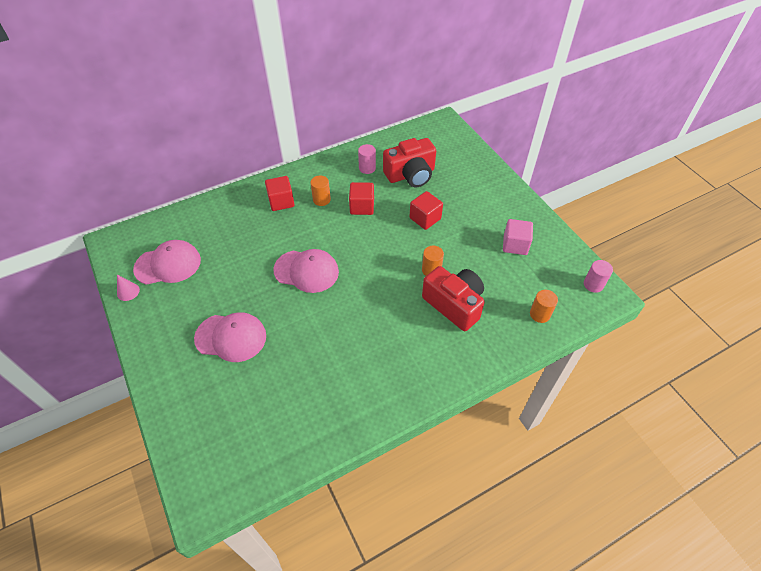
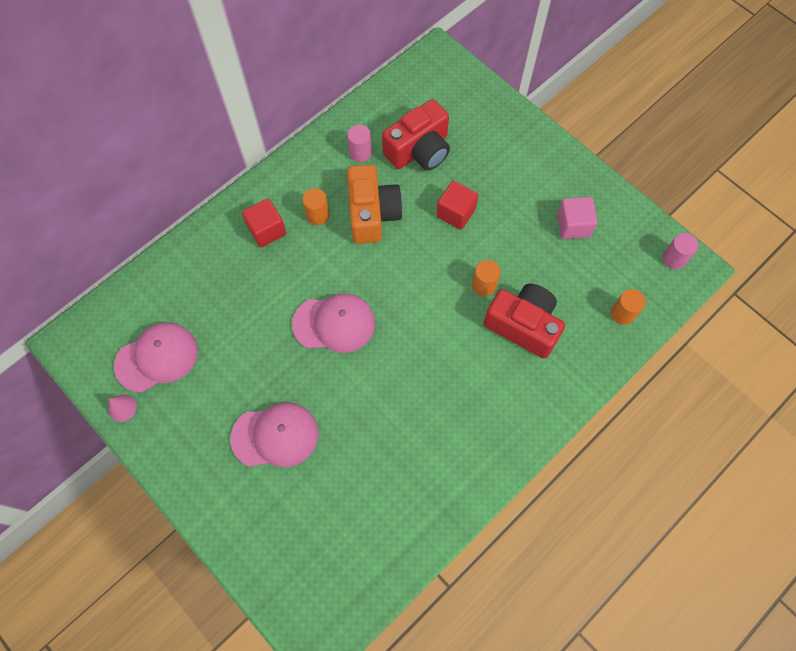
camera: 15 degrees left, 15 degrees up
(362, 207) = (372, 214): red cube -> orange camera

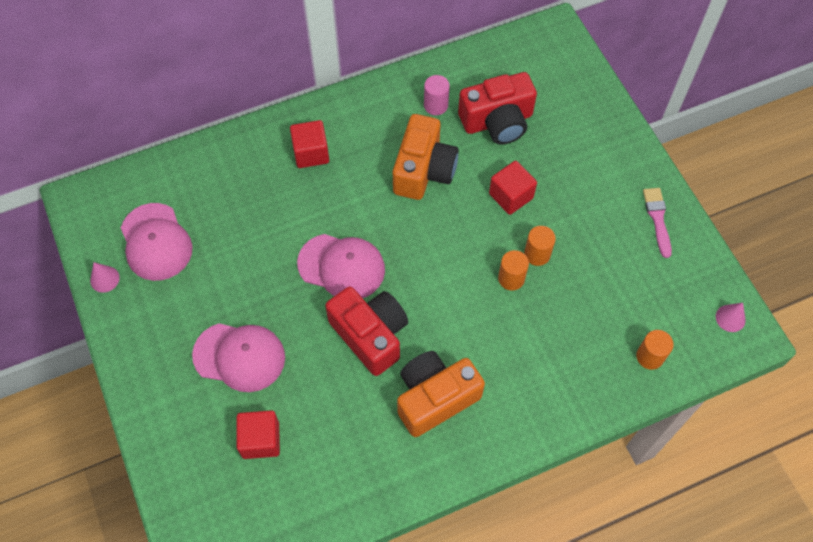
camera: 20 degrees right, 5 degrees down
(157, 357) = (156, 242): pink cap -> pink cap turned 75 degrees clockwise
(317, 215) = (367, 154): orange cylinder -> orange cylinder (537, 254)
(324, 504) = (260, 440): none -> red cube
(460, 412) = (435, 398): none -> orange camera
(523, 325) = (536, 333): red camera -> red camera (370, 335)
(573, 225) = (632, 248): pink cube -> none
(584, 193) = (657, 219): none -> pink brush
(674, 258) = (730, 318): pink cylinder -> pink cone

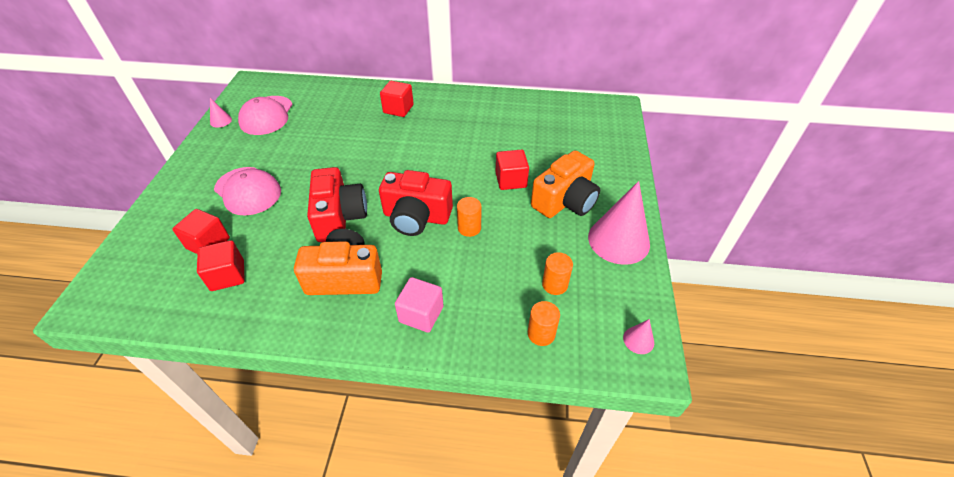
camera: 30 degrees right, 15 degrees down
(317, 461) = (227, 275): none -> red cube
(341, 266) = (359, 171): pink cap -> none
(423, 170) = (462, 143): orange camera -> orange camera (565, 201)
(436, 105) = (500, 114): pink cylinder -> none
(497, 121) = (536, 137): red camera -> red camera (416, 217)
(535, 396) = (421, 314): none -> pink cube
(537, 254) = (502, 222): orange cylinder -> orange cylinder (554, 284)
(657, 219) = (618, 240): pink brush -> pink cone

